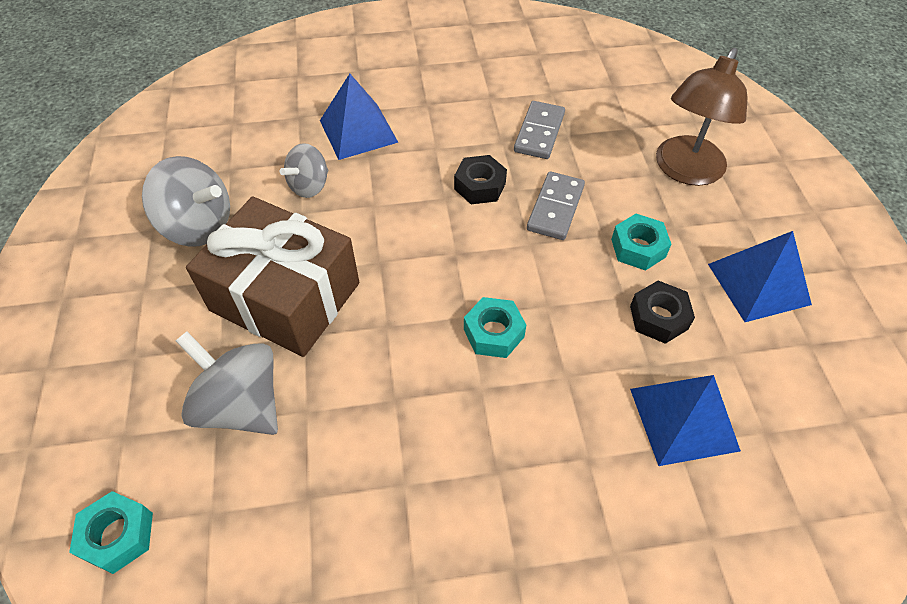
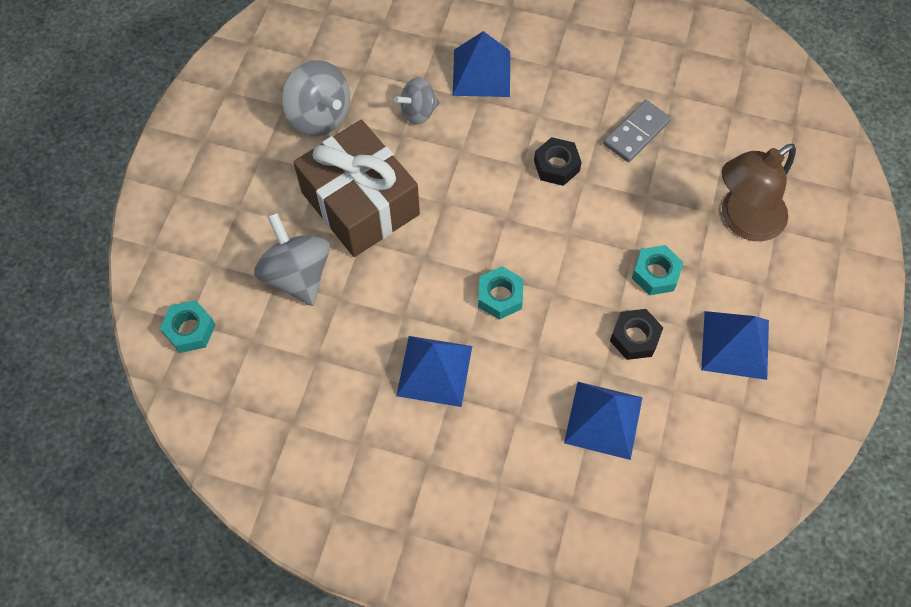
camera: 25 degrees right, 10 degrees up
(463, 447) = (434, 370): none -> blue pyramid
(555, 208) = (608, 211): grey domino -> none

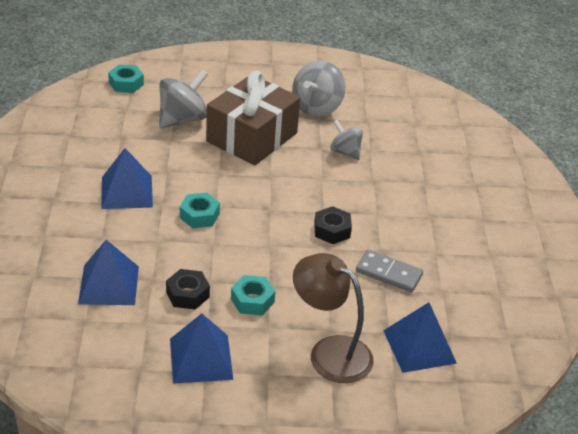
camera: 70 degrees right, 25 degrees down
(481, 73) = (400, 178): blue pyramid -> blue pyramid (419, 346)

